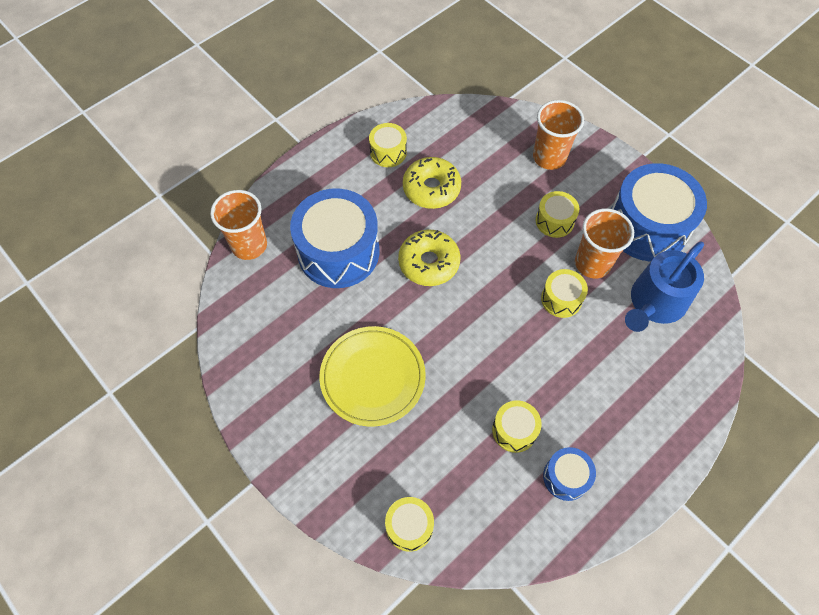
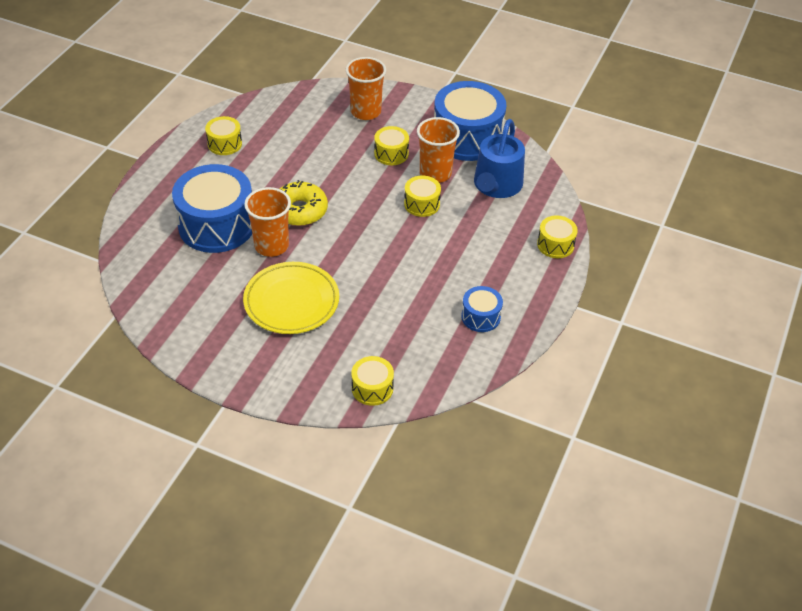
camera: 25 degrees left, 15 degrees down
(249, 245) = (132, 243): orange cup -> orange cup (271, 246)
(431, 188) = (276, 159): yellow donut -> none
(514, 430) = (426, 300): yellow drum -> yellow drum (555, 245)

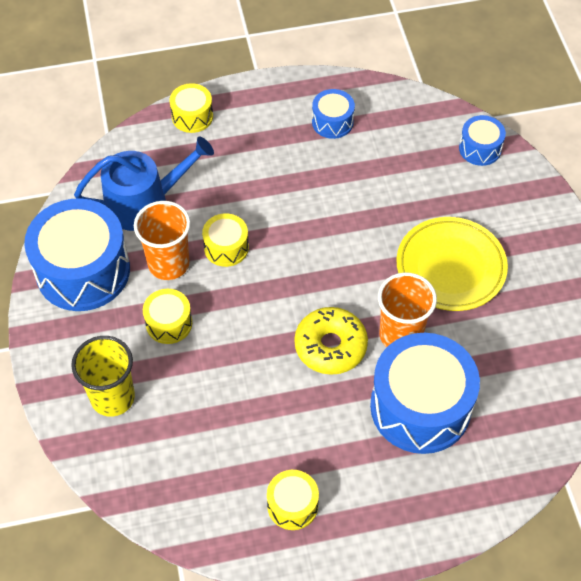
camera: 125 degrees left, 10 degrees up
(366, 112) = (112, 397): orange cup -> yellow cup
(372, 388) = (480, 148): yellow drum -> blue drum

